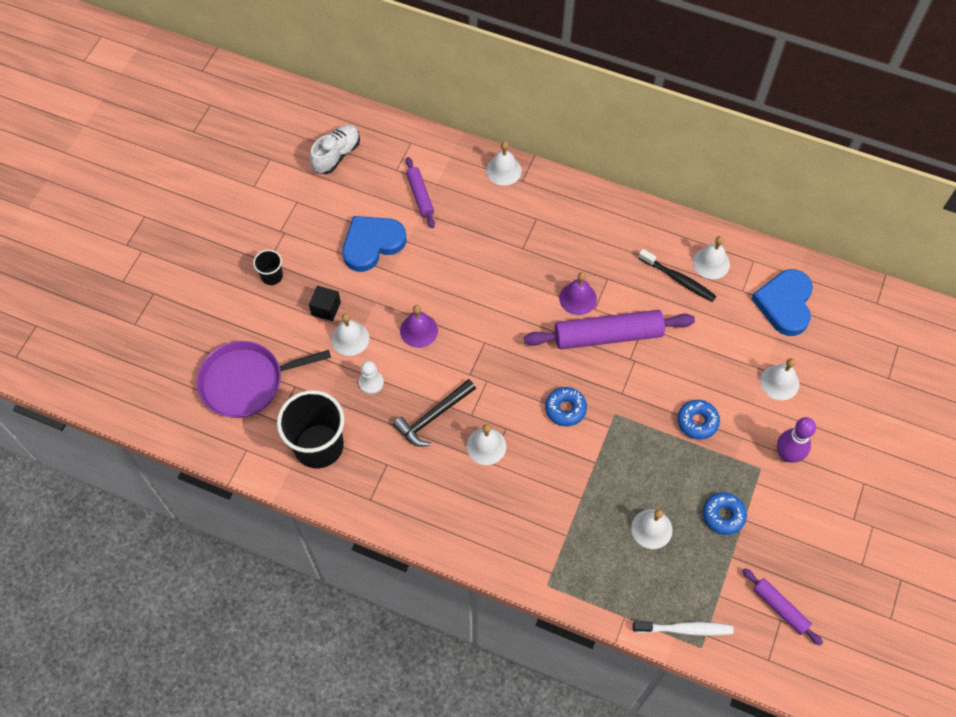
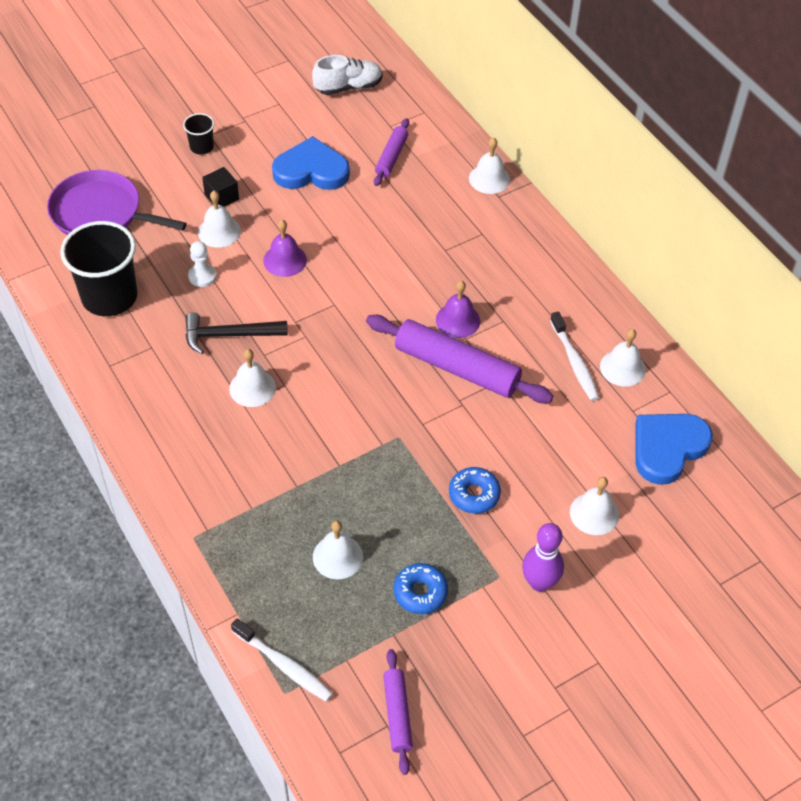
camera: 35 degrees right, 10 degrees down
(565, 409) = (355, 403): blue donut -> none
(678, 279) = (574, 362): black toothbrush -> white toothbrush

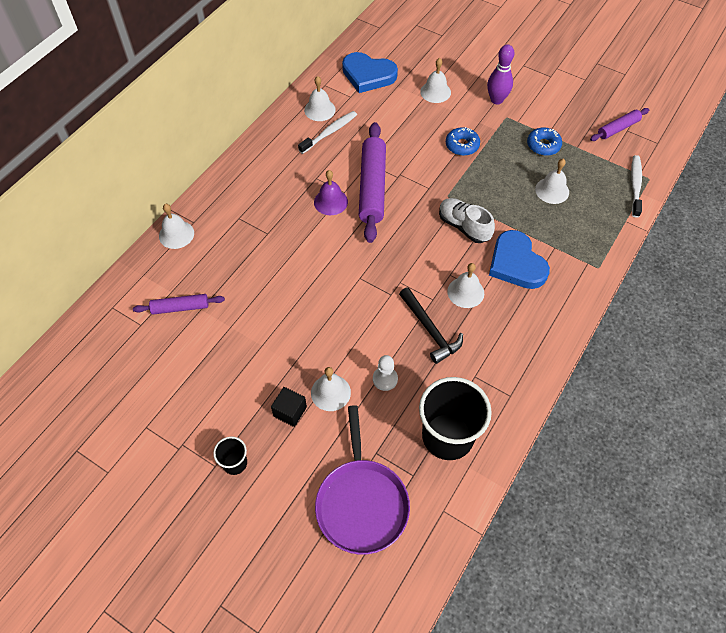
camera: 115 degrees left, 5 degrees up
(285, 260) = (335, 329): purple bell -> none
(311, 170) = (224, 358): blue heart -> blue heart (516, 263)
(348, 87) = (100, 379): white shoe -> white shoe (464, 226)

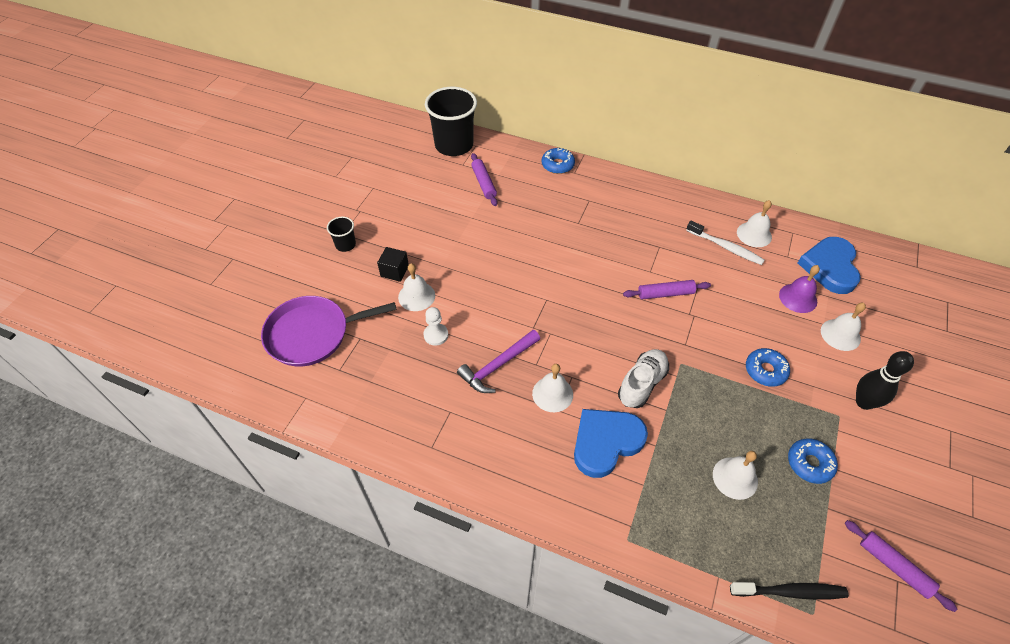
camera: 80 degrees right, 5 degrees down
(176, 234) = (557, 165): white bell -> blue donut
(330, 201) = (633, 262): purple bell -> purple bell (798, 298)
(372, 187) = (665, 294): purple rolling pin -> purple rolling pin, size x0.54
(430, 330) = (497, 366): black hammer -> purple hammer
(447, 436) = (380, 393): black cup -> black cup (454, 145)
(496, 100) = (864, 402): purple bowling pin -> black bowling pin
(635, 185) = (790, 592): white toothbrush -> black toothbrush

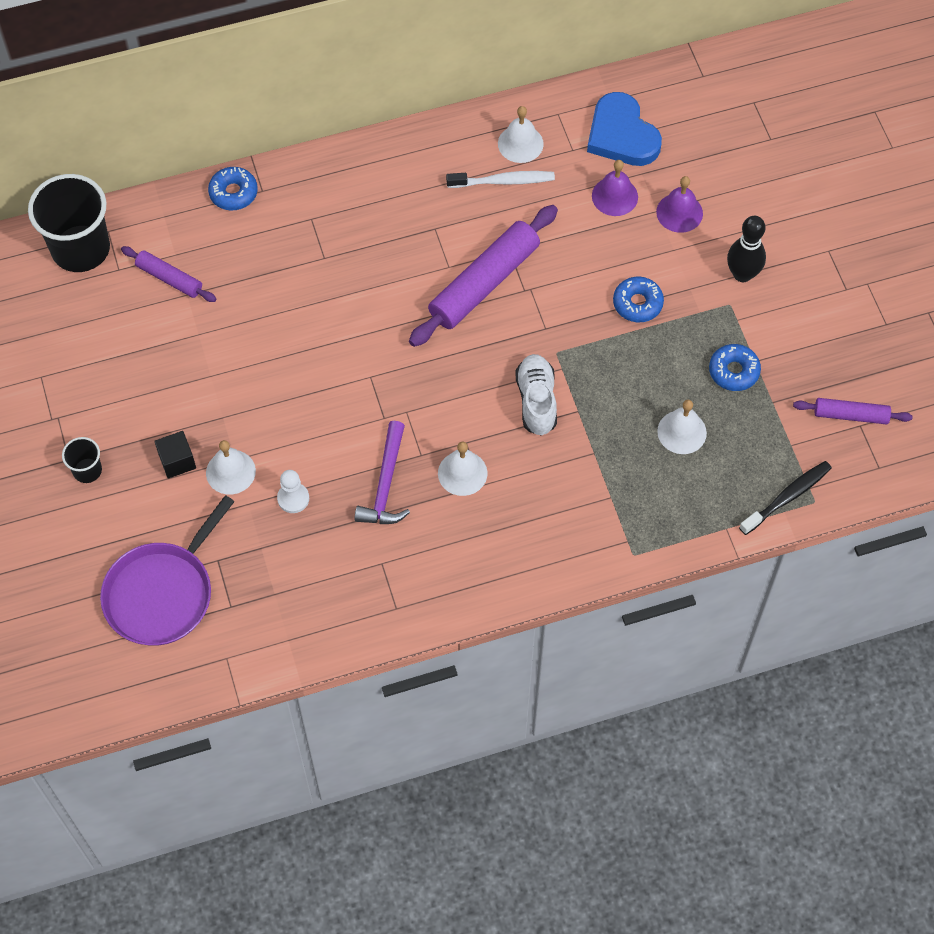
camera: 40 degrees left, 10 degrees up
(606, 442) = (549, 483): blue heart -> none
(665, 294) = (484, 283): purple rolling pin -> purple rolling pin, size x1.86
(840, 334) = (679, 212): white bell -> purple bell

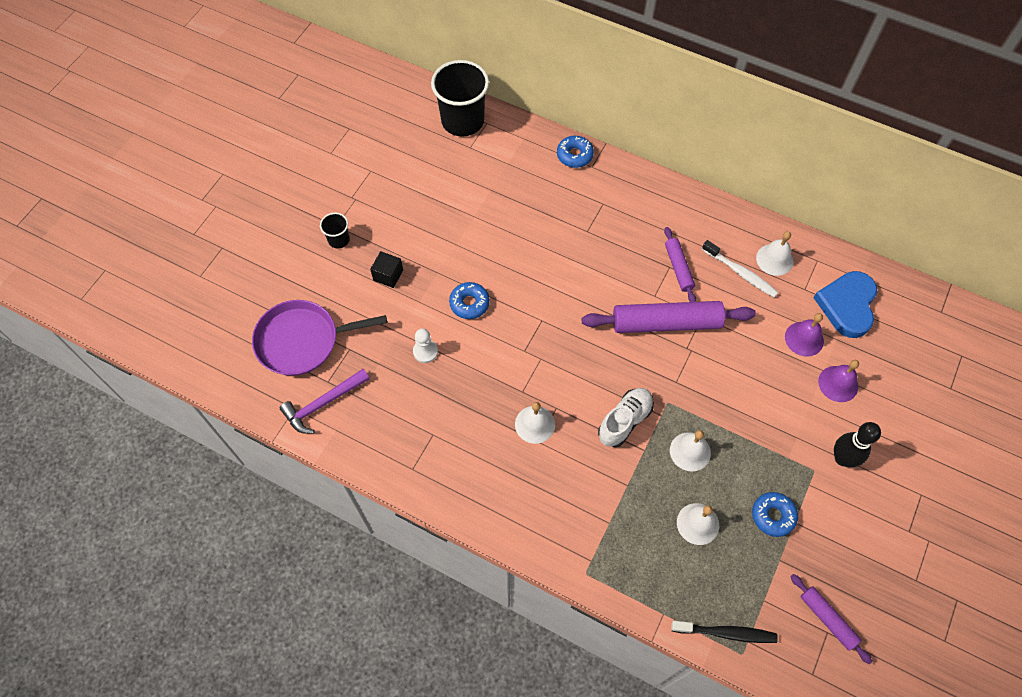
camera: 45 degrees right, 0 degrees up
(169, 278) = (491, 173): purple rolling pin -> purple rolling pin (678, 268)
(230, 472) = (409, 306): white bell -> white bell (690, 451)
(385, 484) = (484, 390): purple hammer -> purple hammer (323, 404)
(637, 303) = (751, 417): blue donut -> blue donut (469, 303)

